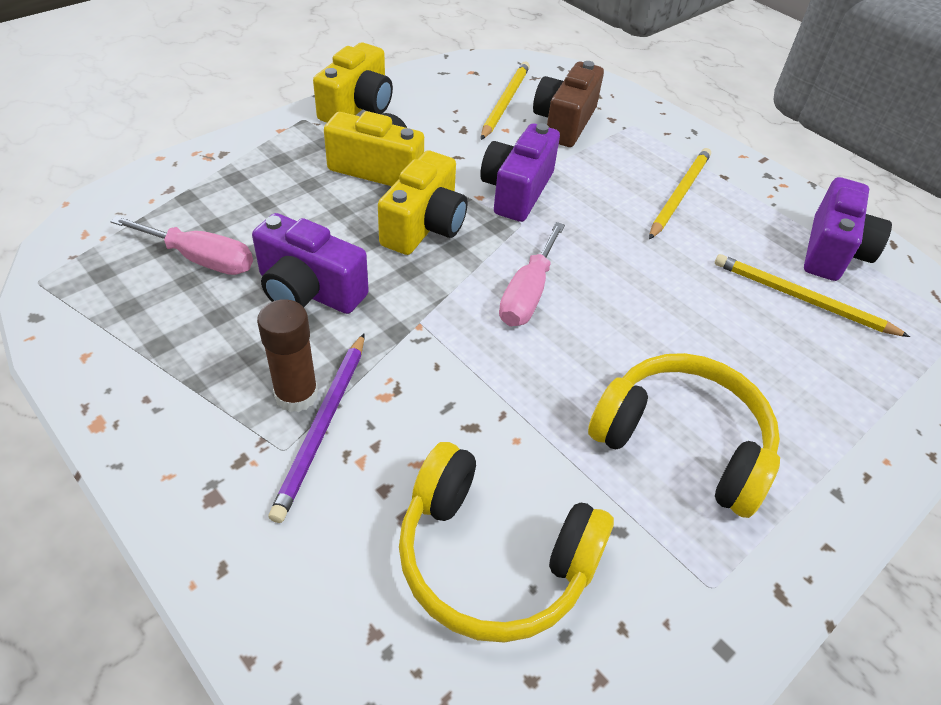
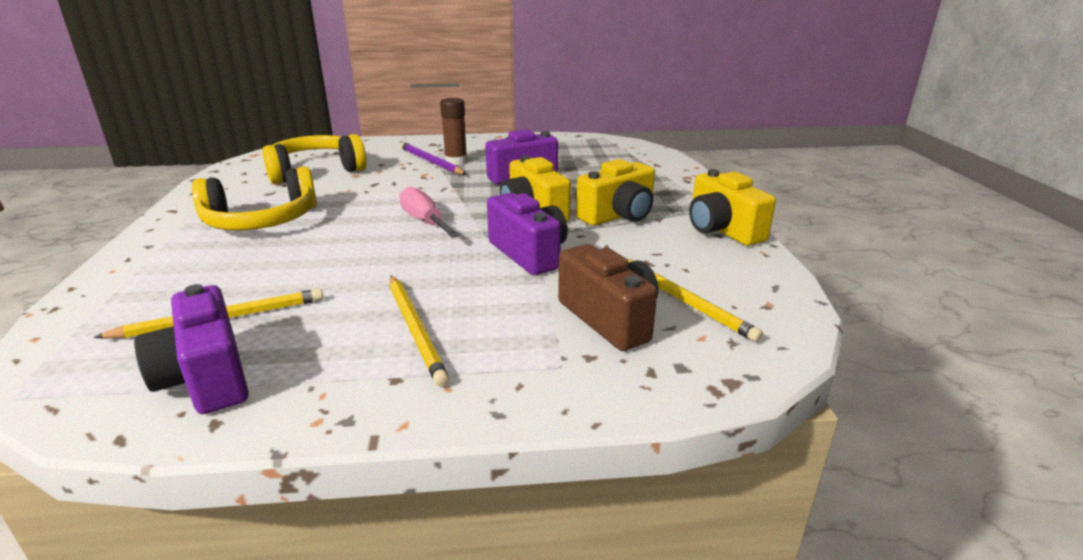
camera: 130 degrees right, 20 degrees down
(201, 259) = (580, 161): pink screwdriver -> none

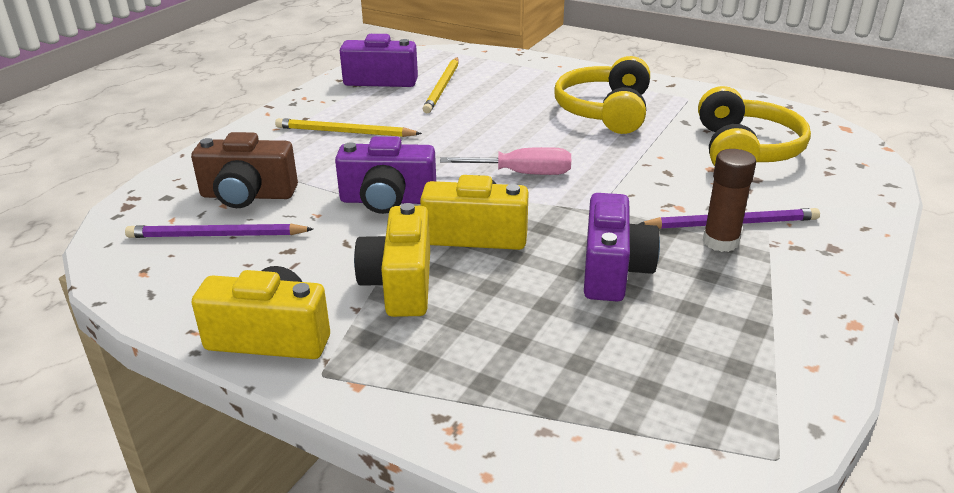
camera: 125 degrees right, 5 degrees up
(682, 299) = (216, 235): yellow pencil -> purple pencil

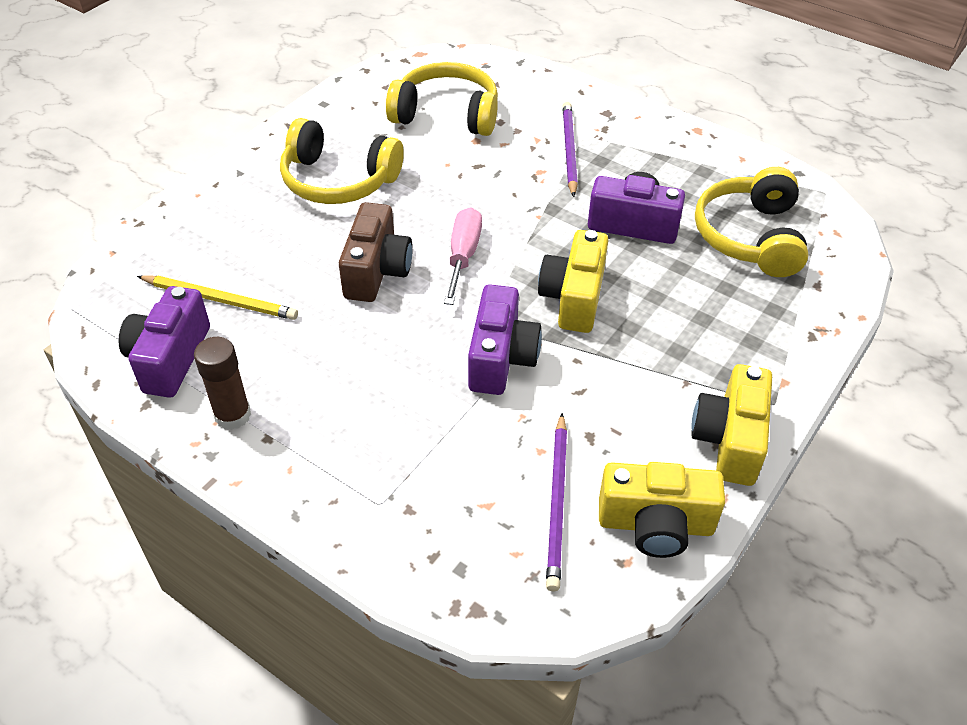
camera: 85 degrees left, 15 degrees up
(248, 195) = (471, 482): brown camera -> brown camera (376, 271)
(344, 132) = (324, 396): yellow pencil -> none
(400, 284) = (651, 353): yellow camera -> yellow camera (655, 524)
(628, 367) = (750, 237): none -> yellow headphones
(720, 242) = (595, 162): brown glue stick -> brown glue stick (233, 415)

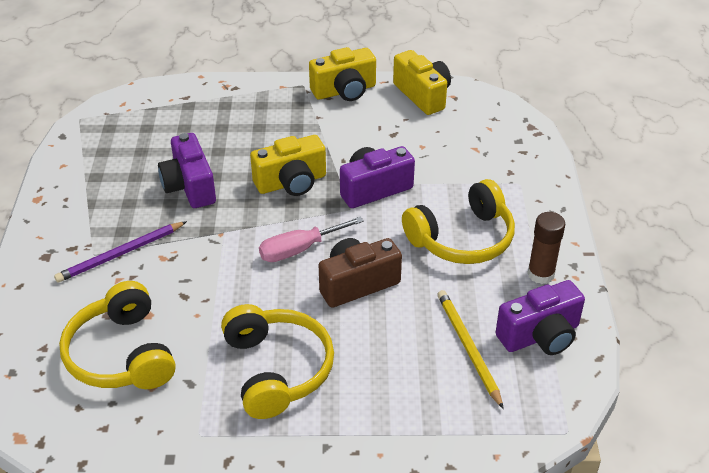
camera: 125 degrees left, 5 degrees down
(557, 503) = (447, 127): purple pencil -> none
(750, 237) = (158, 134): yellow headphones -> yellow headphones (462, 238)

